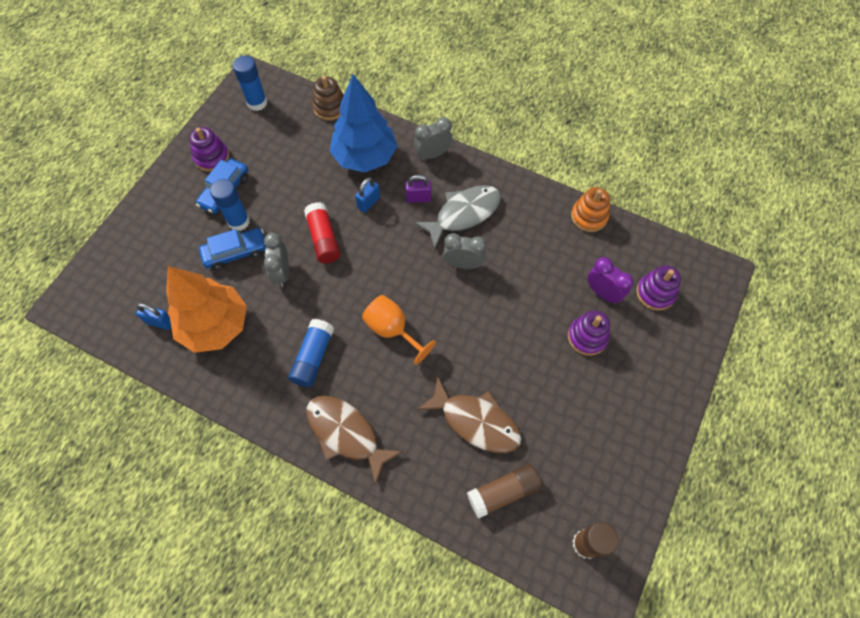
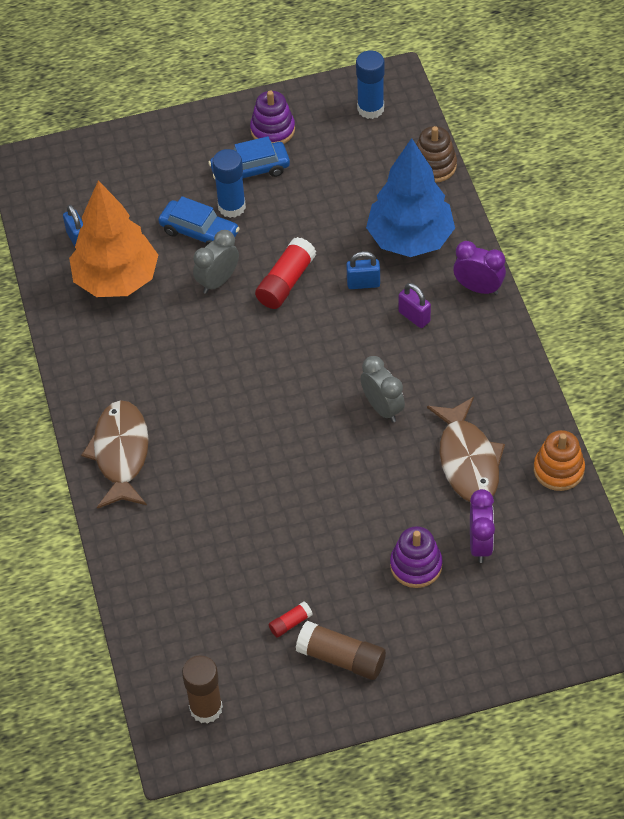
camera: 50 degrees right, 10 degrees down
(313, 357) = (163, 372): blue glue stick -> none
(392, 330) = (253, 408): orange goblet -> none
(433, 154) = (478, 288): grey clock -> purple clock
(463, 214) = (438, 366): grey fish -> none
(475, 421) = (233, 539): brown fish -> brown fish (467, 460)
(503, 492) = (189, 610): brown glue stick -> brown glue stick (341, 658)
(566, 439) = (290, 623): none -> red glue stick
(655, 293) = (531, 589): purple stacking toy -> none

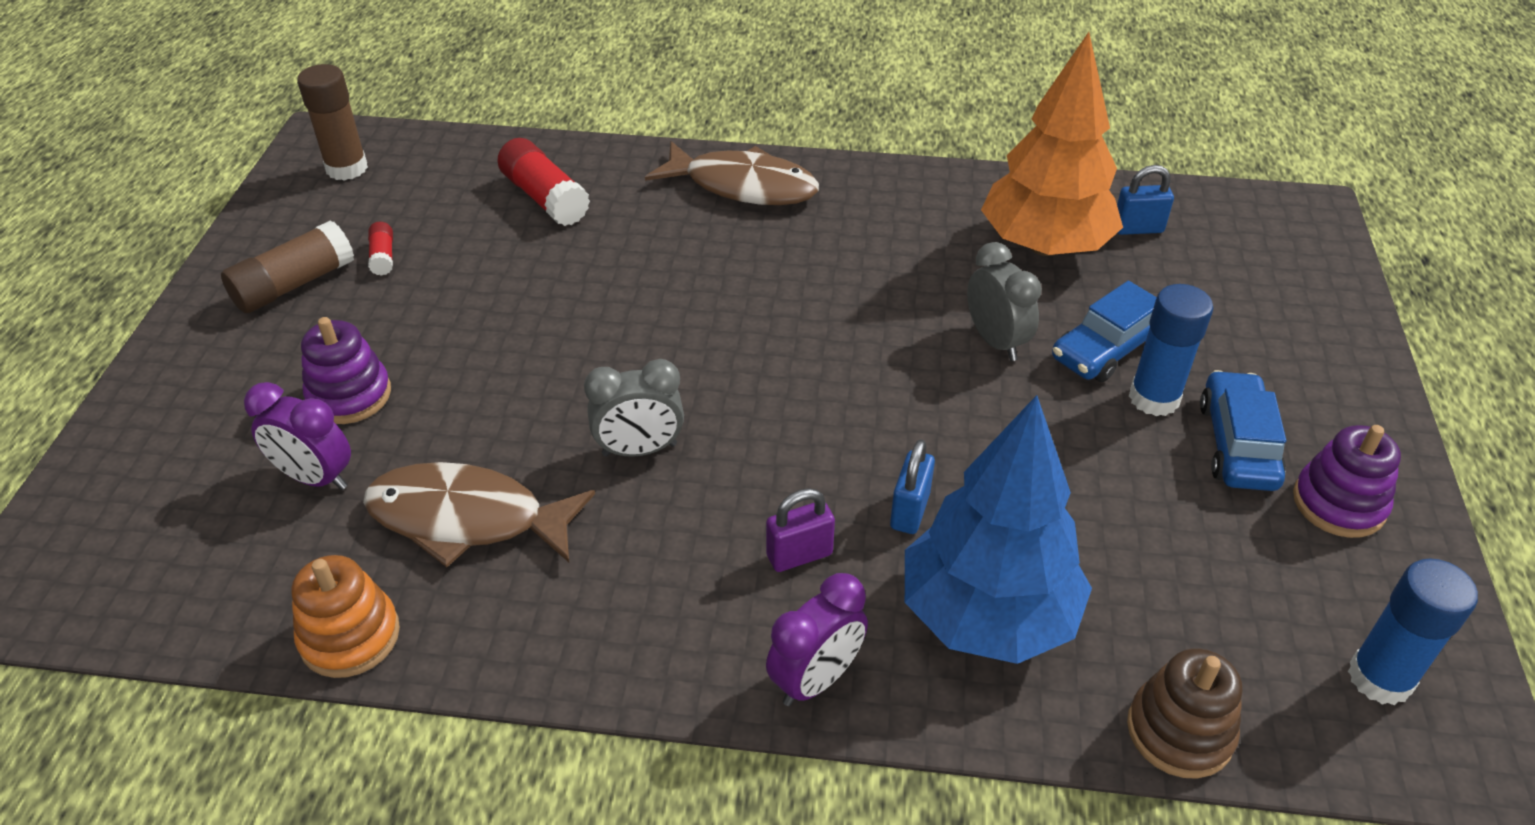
camera: 110 degrees right, 10 degrees down
(286, 282) = (958, 415): red glue stick -> red glue stick (545, 198)

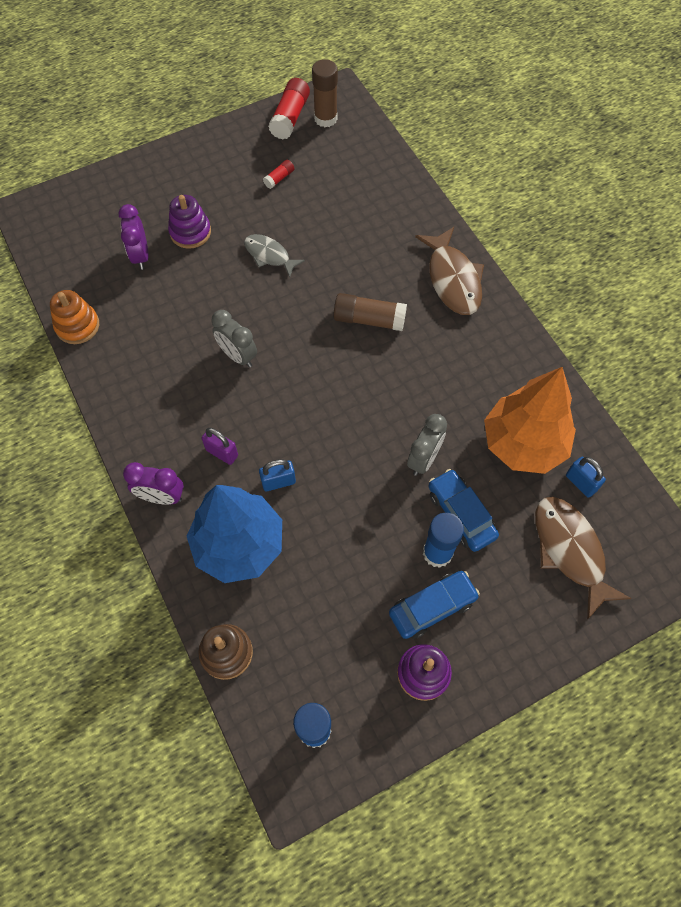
camera: 55 degrees right, 20 degrees up
(294, 284) = (237, 162): brown glue stick -> brown glue stick (369, 319)
(467, 519) = (157, 321): brown fish -> brown fish (570, 551)
(502, 330) = (269, 255): none -> grey fish
(545, 198) = (371, 206): red glue stick -> red glue stick (290, 117)
(1108, 348) = (461, 514): blue car -> blue car turned 45 degrees clockwise

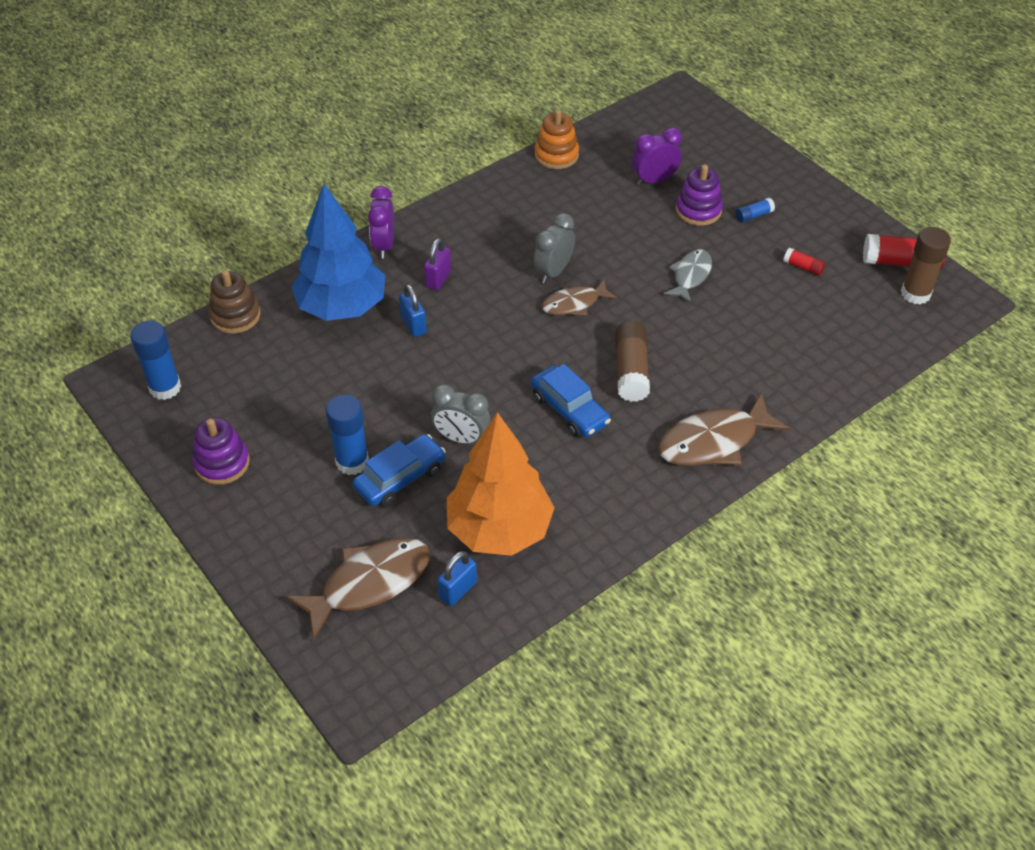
camera: 80 degrees right, 15 degrees down
(209, 195) = (753, 215): none -> blue glue stick
(282, 346) = (574, 304): none -> brown fish
(432, 607) = (291, 463): blue car -> blue car (569, 409)

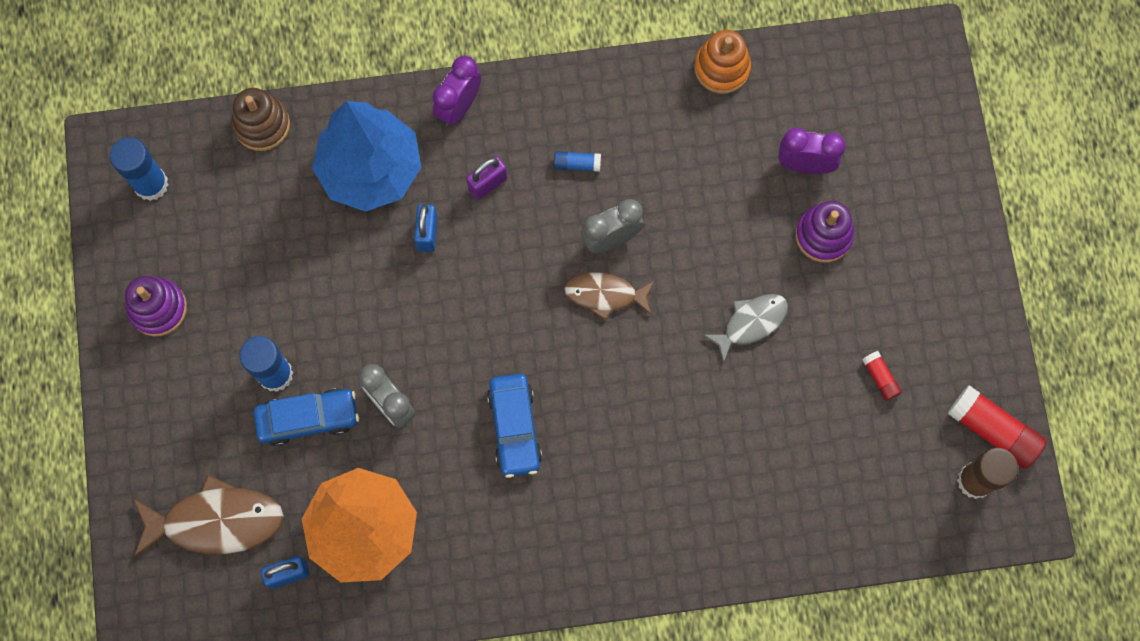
camera: 30 degrees right, 25 degrees up
(631, 371) = (606, 414): brown glue stick -> none
(714, 441) = (629, 546): brown fish -> none
(753, 215) = (879, 276): blue glue stick -> blue glue stick (577, 164)

